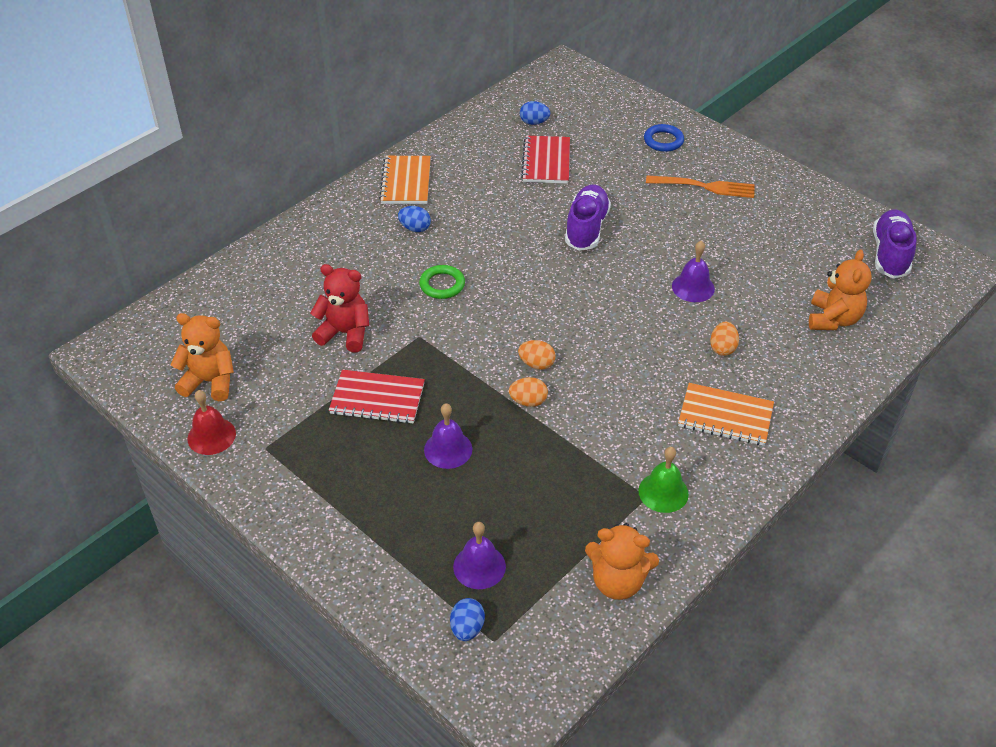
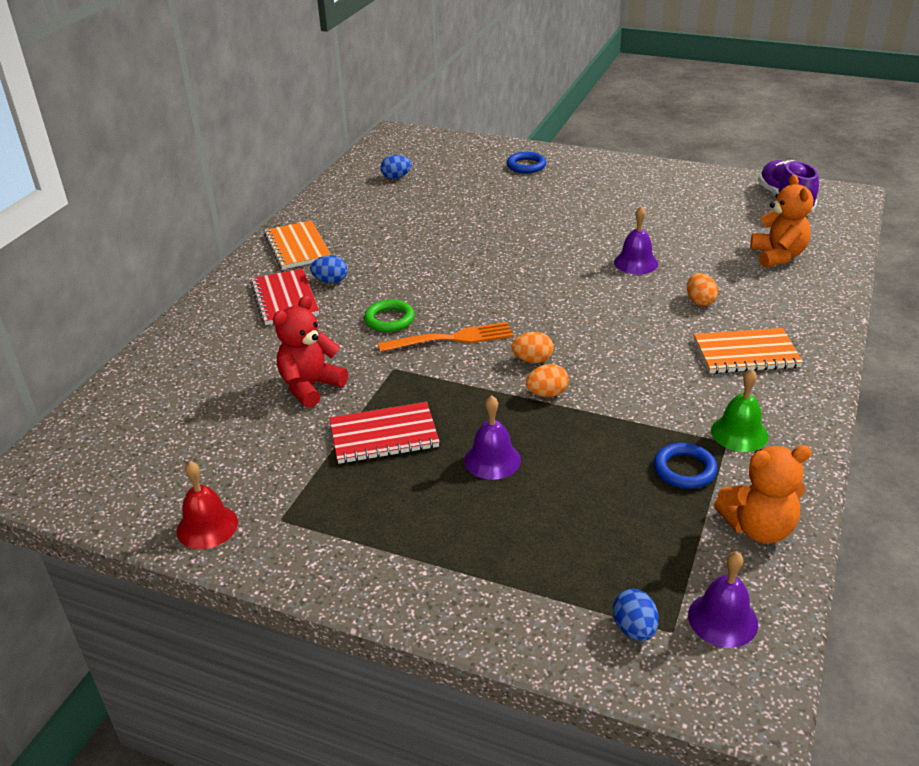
camera: 20 degrees left, 10 degrees down
(210, 382) = (176, 473): orange teddy bear -> none
(345, 333) = (310, 386): red teddy bear -> red teddy bear turned 45 degrees counterclockwise
(479, 566) = (603, 561): purple bell -> purple bell (722, 619)
(546, 161) = (428, 202): red notebook -> red notebook (285, 299)
(586, 228) = (503, 242): purple shoe -> none
(594, 510) = (684, 469): none -> blue ring
(704, 187) = (588, 189): orange fork -> orange fork (451, 338)

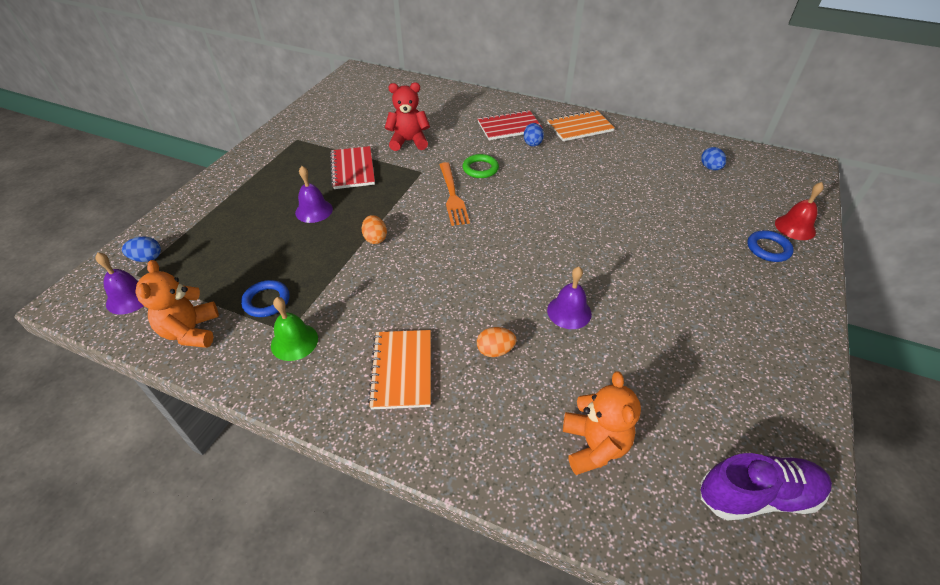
camera: 90 degrees right, 10 degrees up
(207, 526) = (301, 119): red bell -> red bell (795, 227)
(310, 386) = (409, 142): red teddy bear -> red teddy bear turned 45 degrees counterclockwise
(532, 360) = (418, 234): orange egg -> none
(778, 256) = (594, 446): orange teddy bear -> orange teddy bear turned 90 degrees counterclockwise

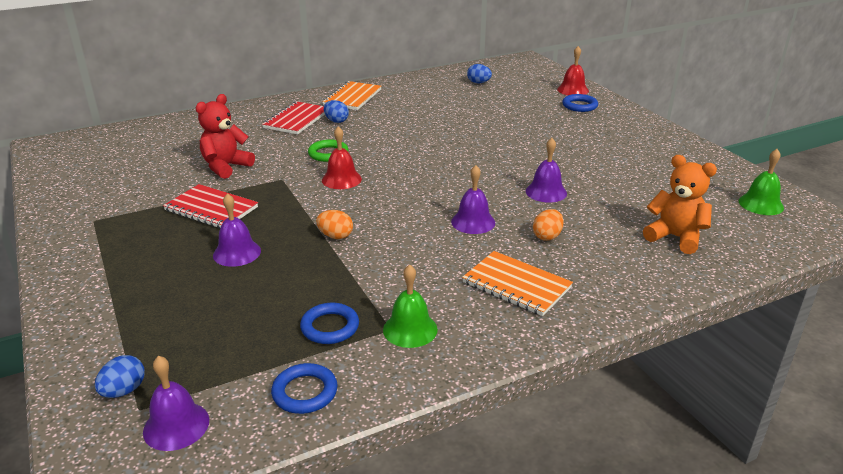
camera: 50 degrees left, 15 degrees down
(191, 331) = (305, 392): orange teddy bear -> blue ring
(452, 196) = (341, 179): orange fork -> red bell
(469, 295) = (473, 222): none -> purple bell
(757, 495) = (761, 204): purple shoe -> green bell

